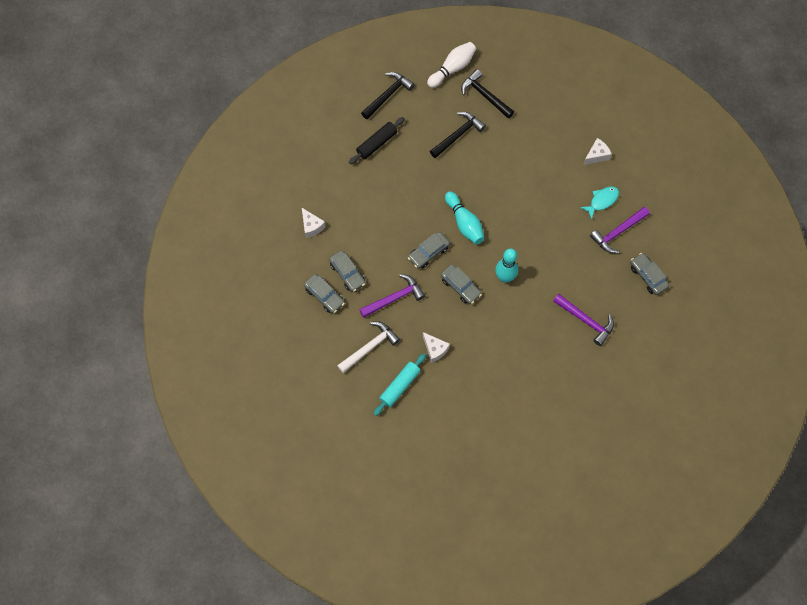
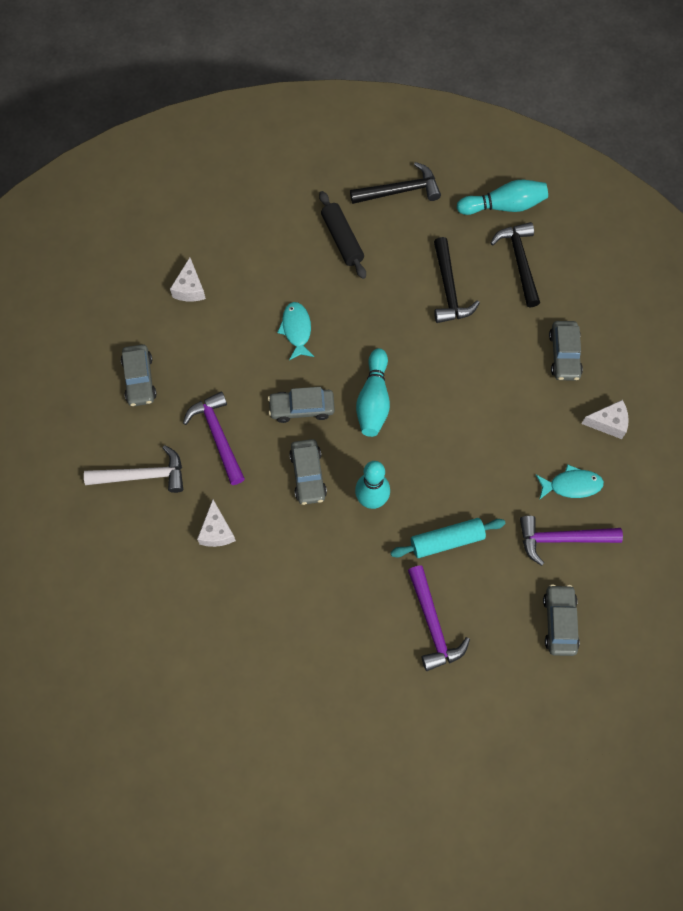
camera: 35 degrees right, 0 degrees up
(347, 273) = (186, 370): grey car -> grey car (564, 355)
(377, 143) = (342, 239): black rolling pin -> black rolling pin turned 75 degrees clockwise
(391, 211) = (296, 330): none -> turquoise fish
(394, 298) = (218, 436): purple hammer -> purple hammer turned 120 degrees counterclockwise
(400, 386) = (140, 547): turquoise rolling pin -> turquoise rolling pin (447, 541)
(452, 68) = (504, 206): white bowling pin -> turquoise bowling pin
(458, 135) = (449, 289): black hammer -> black hammer turned 90 degrees clockwise

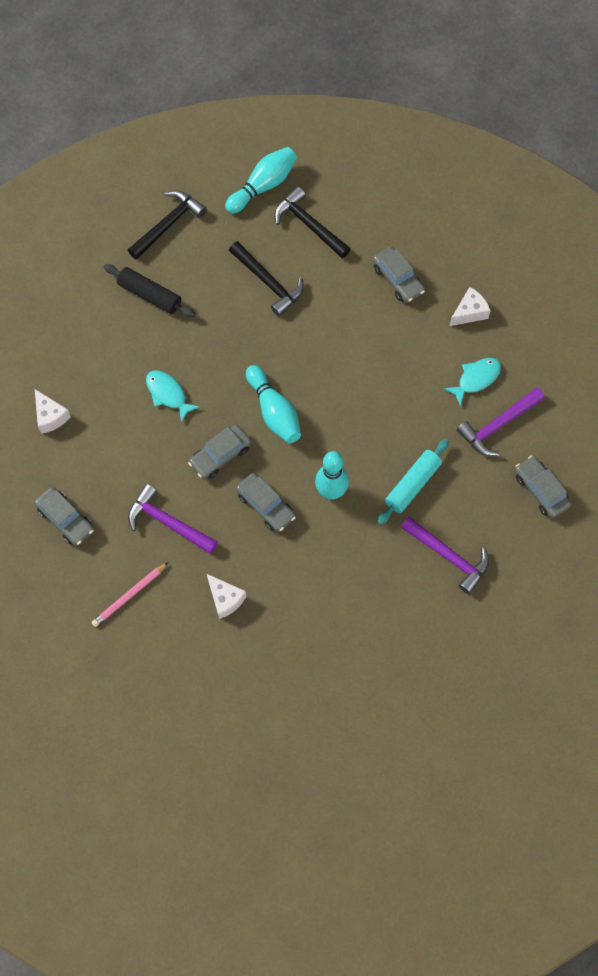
camera: 35 degrees left, 0 degrees up
(142, 475) = (129, 595): white hammer -> pink pencil

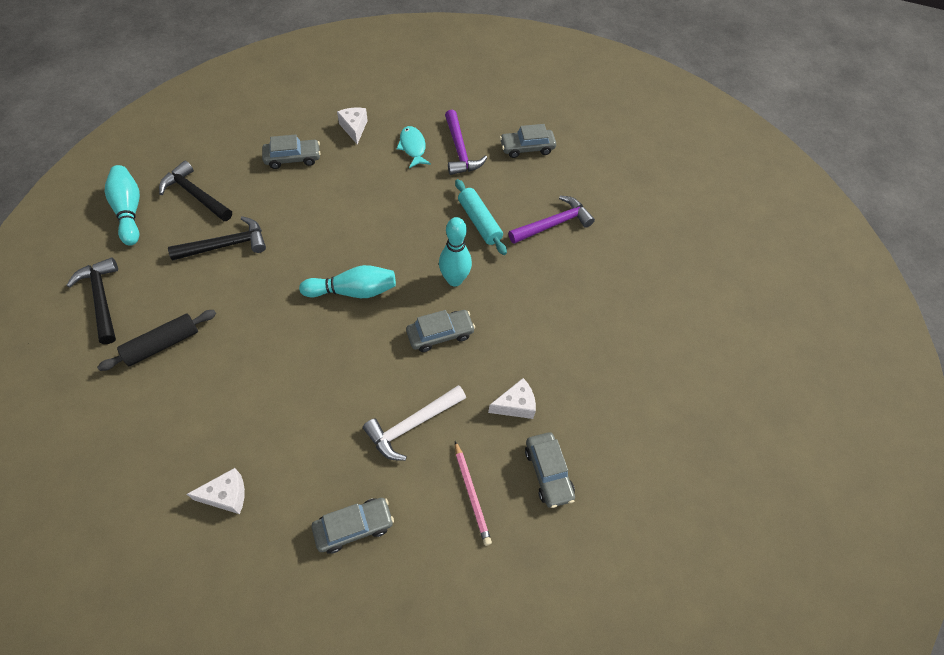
camera: 70 degrees left, 10 degrees down
(168, 394) = (278, 371): turquoise fish -> none
(168, 522) = (412, 425): purple hammer -> white hammer
(220, 455) = (369, 351): grey car -> grey car (548, 472)
(309, 225) = (195, 195): black hammer -> black hammer turned 60 degrees clockwise

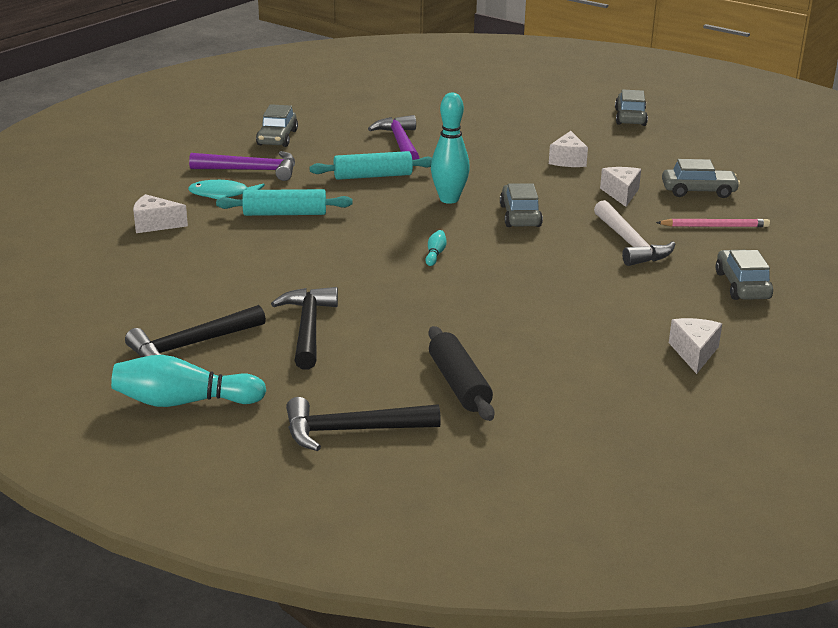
camera: 70 degrees left, 30 degrees down
(293, 158) = (177, 269): grey car -> grey car (630, 117)
(353, 291) = (435, 254): turquoise bowling pin -> turquoise bowling pin, size x0.45
(393, 188) = (285, 214): none -> turquoise rolling pin
(573, 351) = (567, 160): none -> white cheese

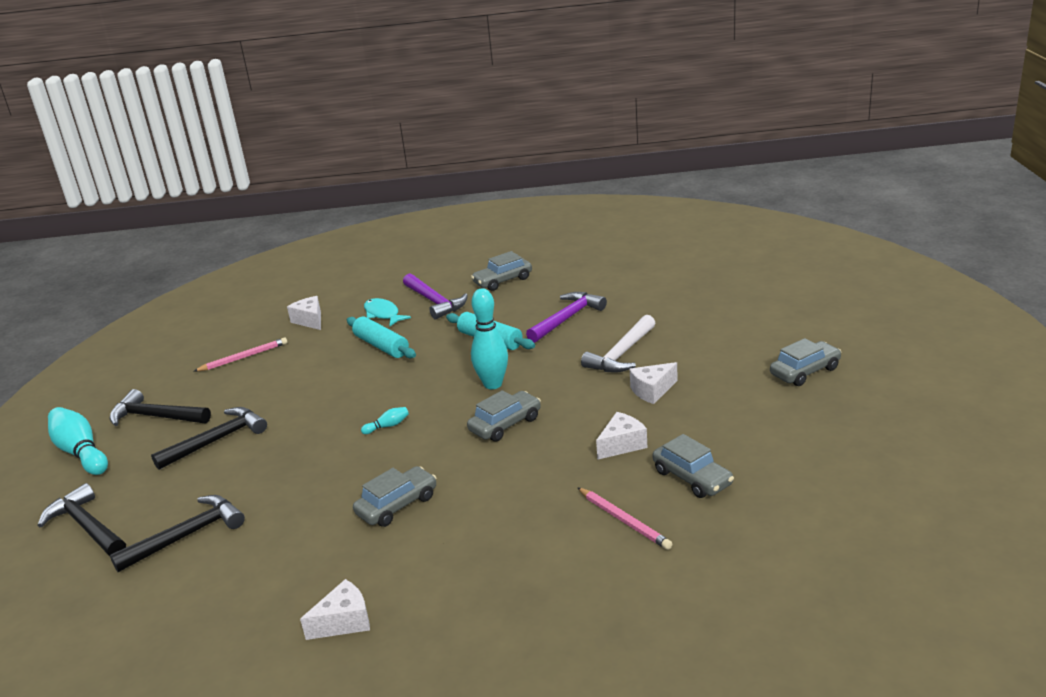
camera: 55 degrees right, 0 degrees up
(160, 273) = (243, 357): none -> pink pencil
(459, 384) = (187, 535): black rolling pin -> black hammer
(630, 243) = (522, 495): white hammer -> white hammer (622, 354)
(742, 285) = (512, 590): grey car -> grey car (397, 505)

